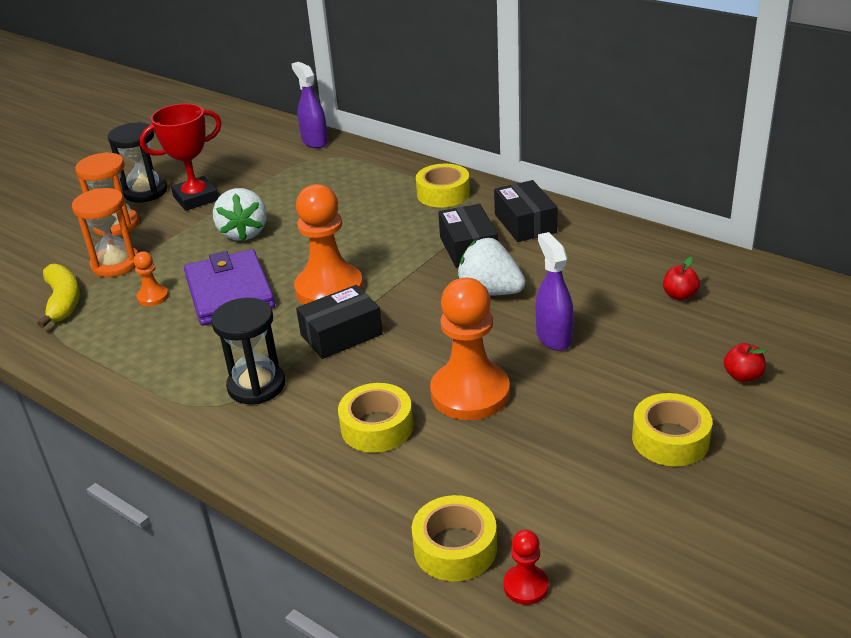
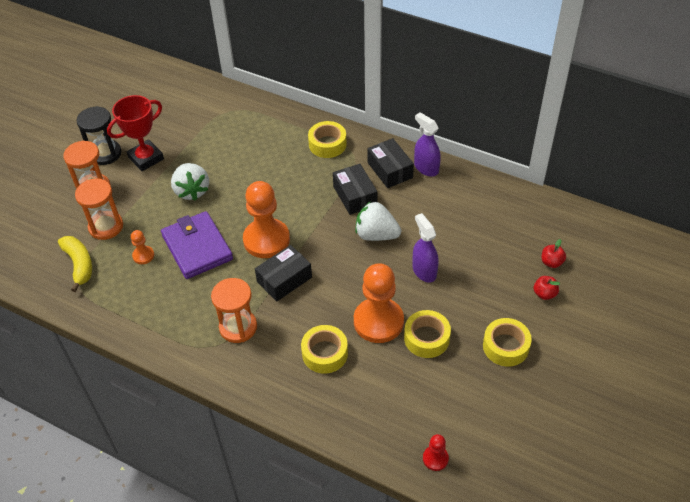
camera: 10 degrees left, 15 degrees up
(256, 386) = (238, 327): black hourglass -> orange hourglass
(314, 141) = (220, 94): purple spray bottle -> purple spray bottle (426, 168)
(455, 548) = (390, 437): yellow tape -> yellow tape (426, 338)
(679, 295) = (500, 229): red apple -> red apple (551, 262)

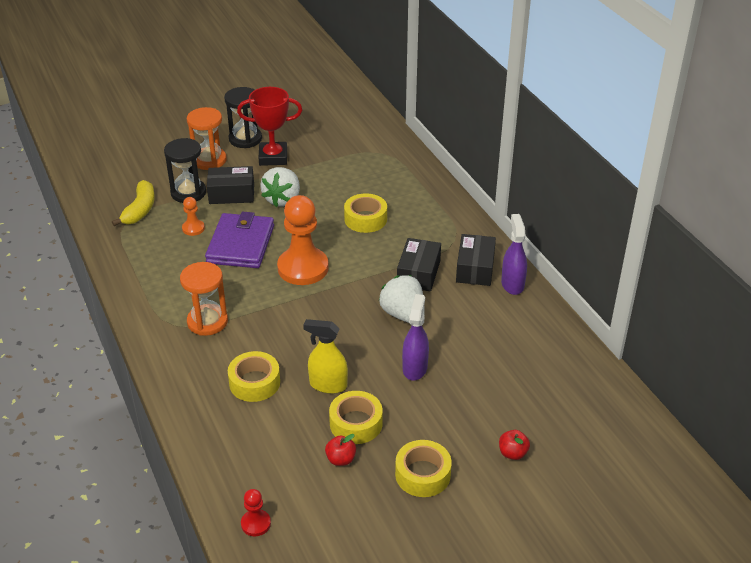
camera: 35 degrees right, 10 degrees down
(106, 227) = (188, 193): orange hourglass -> black hourglass
(284, 279) = (284, 306): black box -> black box (231, 194)
(327, 144) = (439, 219): yellow tape -> yellow tape (365, 219)
(378, 321) = (328, 385): orange pawn -> yellow spray bottle
(551, 262) = (551, 430): red apple -> red apple (341, 459)

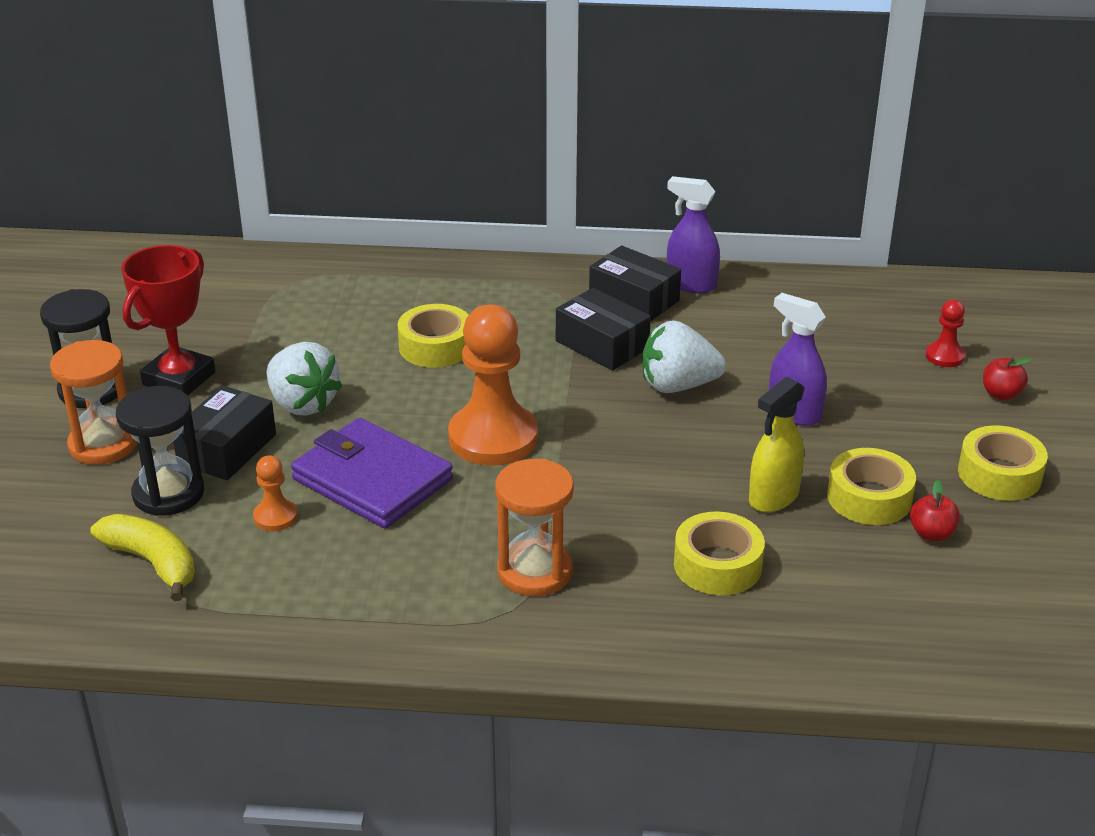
camera: 60 degrees left, 5 degrees down
(256, 524) = (1015, 653): red pawn -> red pawn (944, 356)

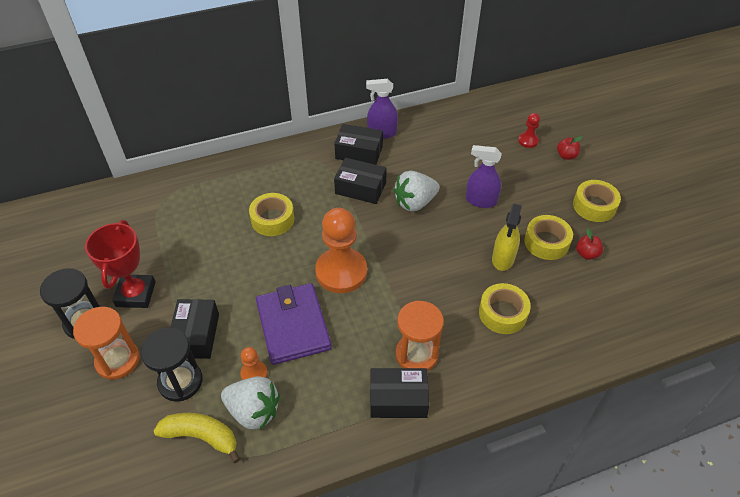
camera: 25 degrees left, 15 degrees up
(302, 404) = (221, 286): white strawberry -> white strawberry (253, 411)
(372, 480) = (293, 326): purple wallet -> purple wallet turned 60 degrees clockwise
(465, 614) = (398, 399): none -> black box

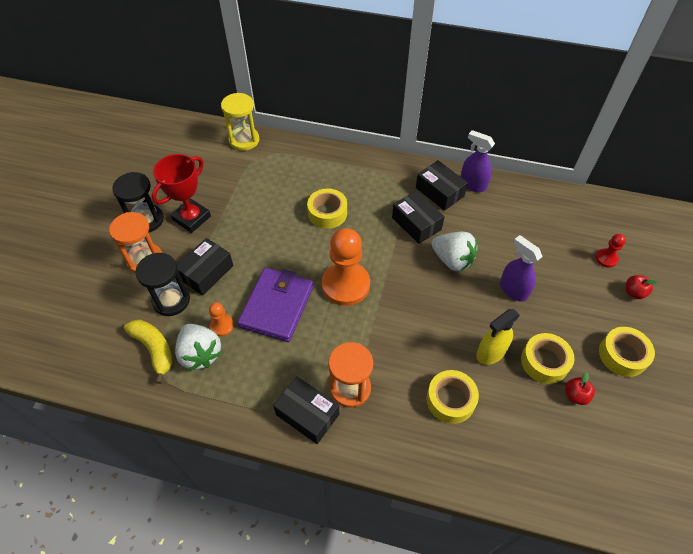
camera: 35 degrees right, 5 degrees up
(130, 194) = (244, 140): none -> yellow hourglass
(415, 202) = (452, 260): white strawberry -> white strawberry turned 150 degrees counterclockwise

